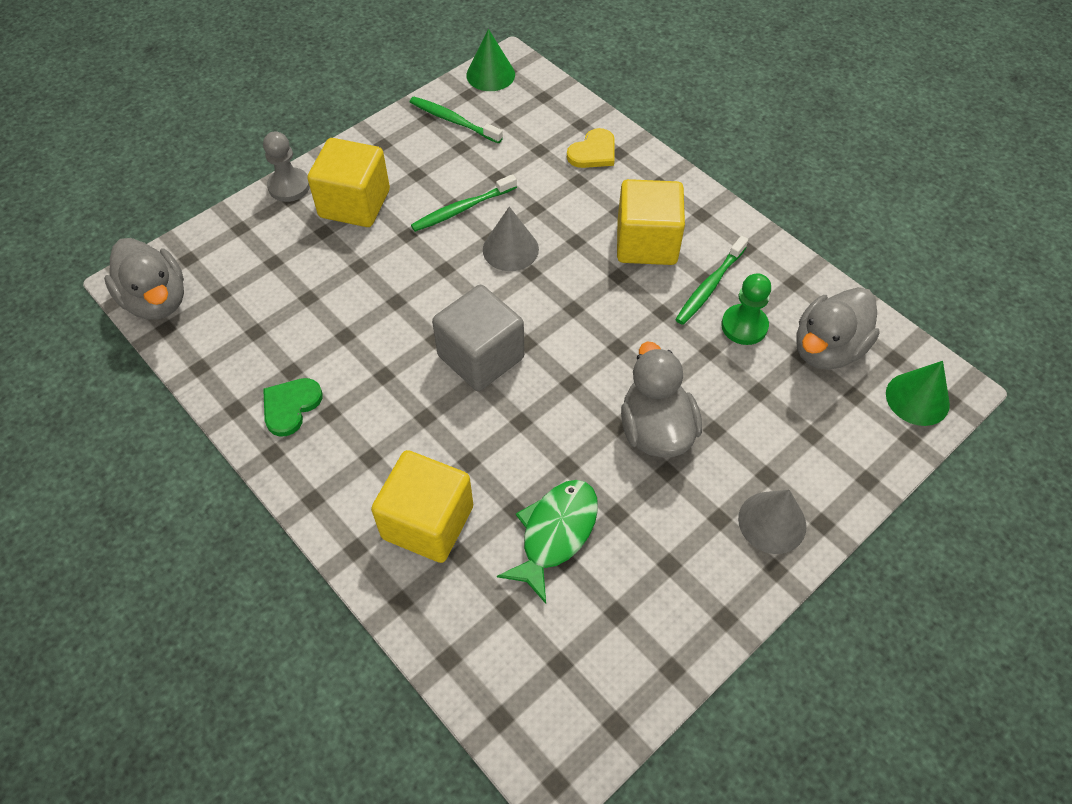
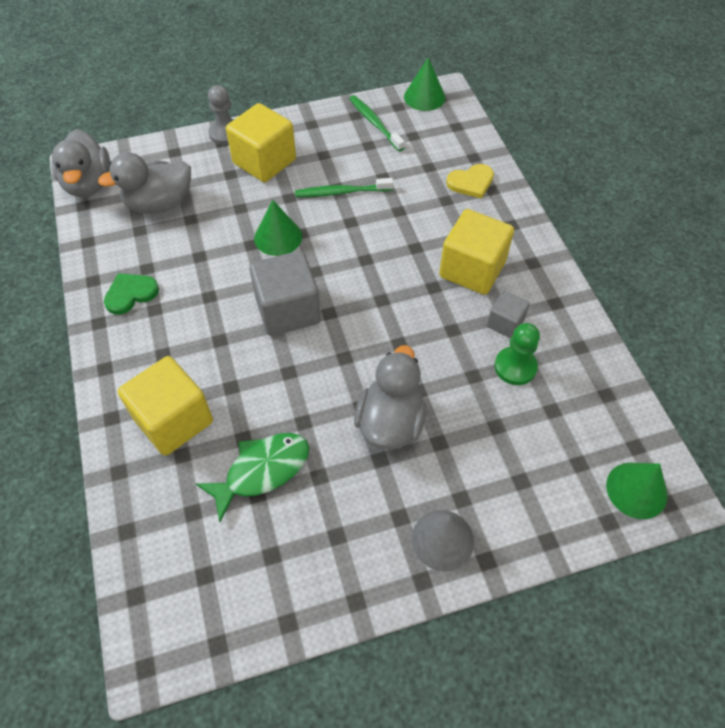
camera: 25 degrees right, 0 degrees up
(421, 282) = (278, 237): none -> green cone
(510, 249) = (360, 236): grey cone -> none
(710, 286) = (505, 323): green toothbrush -> grey cube
(827, 349) = (577, 414): grey duck -> grey duck (159, 204)

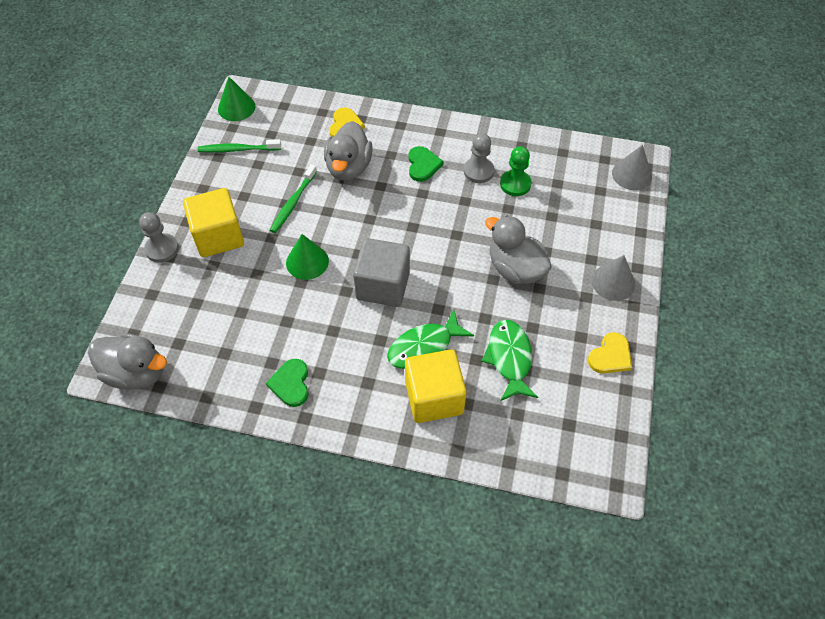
camera: 60 degrees left, 0 degrees up
(159, 204) = (205, 327): grey duck -> grey duck (349, 168)
(231, 383) = (424, 347): none -> green fish
(327, 583) = (610, 356): none -> yellow heart
(472, 269) = (423, 165): yellow cube -> green heart
(505, 323) = (478, 171): grey cube -> grey pawn
(636, 490) = (631, 174): green cone -> grey cone

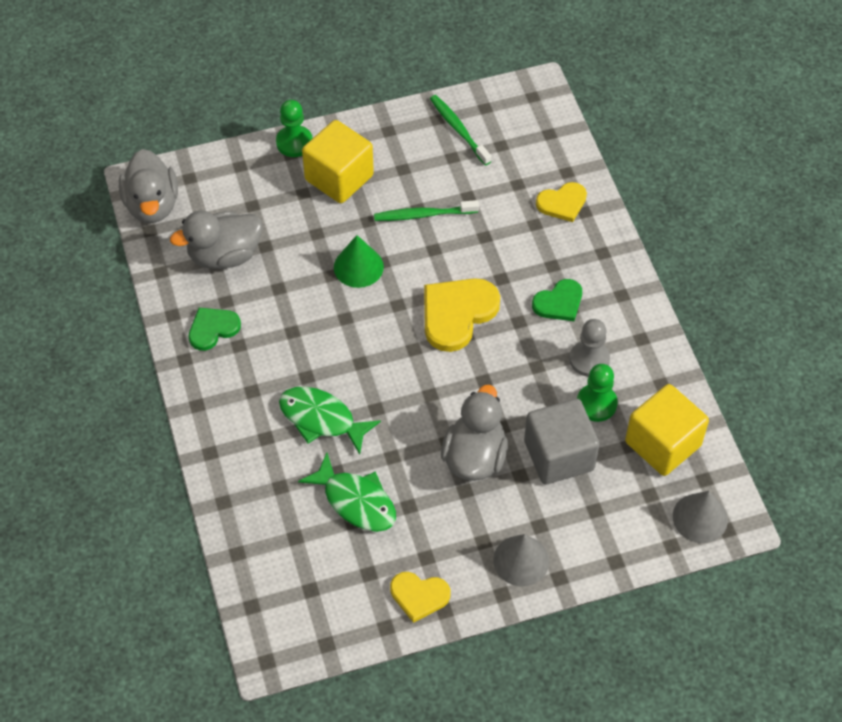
camera: 60 degrees right, 0 degrees up
(162, 249) = (294, 142): grey pawn -> green pawn
(236, 107) = (514, 95): green cone -> none
(349, 168) = (505, 237): grey duck -> grey duck (224, 255)
(383, 285) = (372, 346): grey cube -> grey cube (559, 455)
(391, 223) = (457, 313): none -> yellow heart
(434, 397) = (269, 455): yellow cube -> yellow cube (662, 444)
(509, 358) = (356, 501): green fish -> green fish turned 75 degrees clockwise

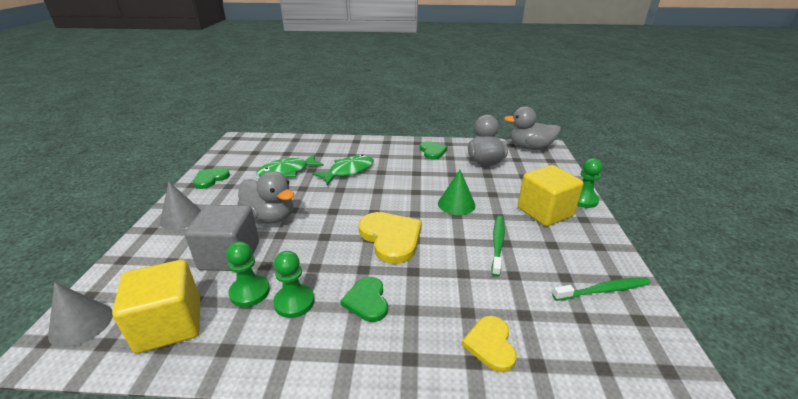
camera: 110 degrees right, 25 degrees down
(419, 596) = (210, 179): yellow heart -> green heart
(589, 359) = (294, 302): grey pawn -> green pawn

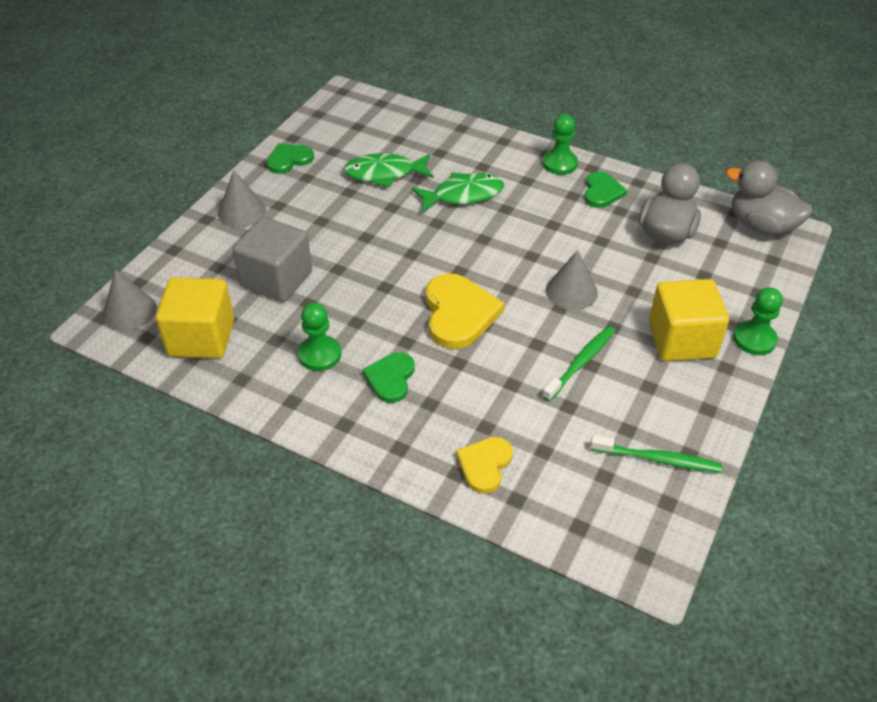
camera: 25 degrees right, 15 degrees up
(250, 292) = (282, 329): green pawn -> green pawn (559, 164)
(270, 217) = (336, 241): grey duck -> none
(456, 204) = (571, 291): green cone -> grey cone

